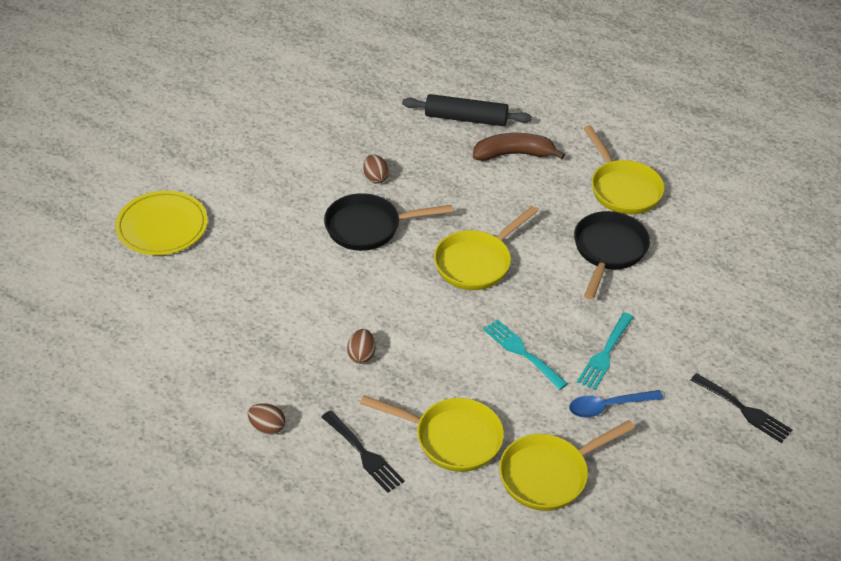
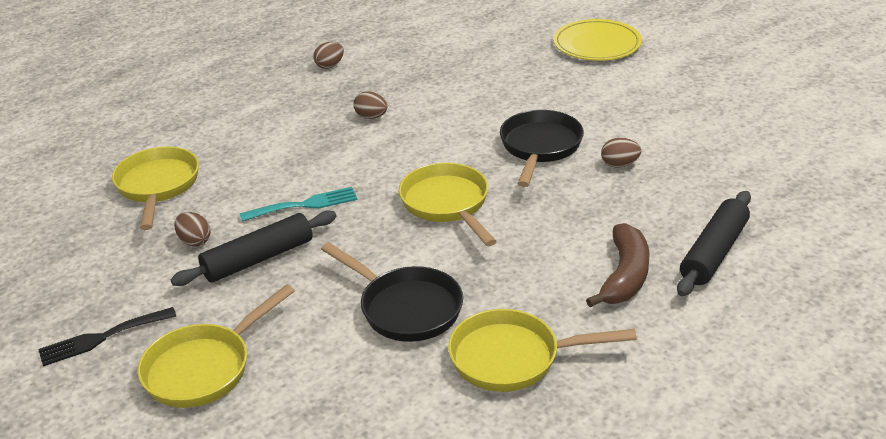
camera: 115 degrees right, 10 degrees down
(364, 454) = (266, 102): black fork -> none
(451, 438) = (242, 145): yellow pan -> yellow pan (204, 368)
(605, 354) = (258, 259): turquoise fork -> black rolling pin
(607, 406) = (194, 241): blue spoon -> brown egg

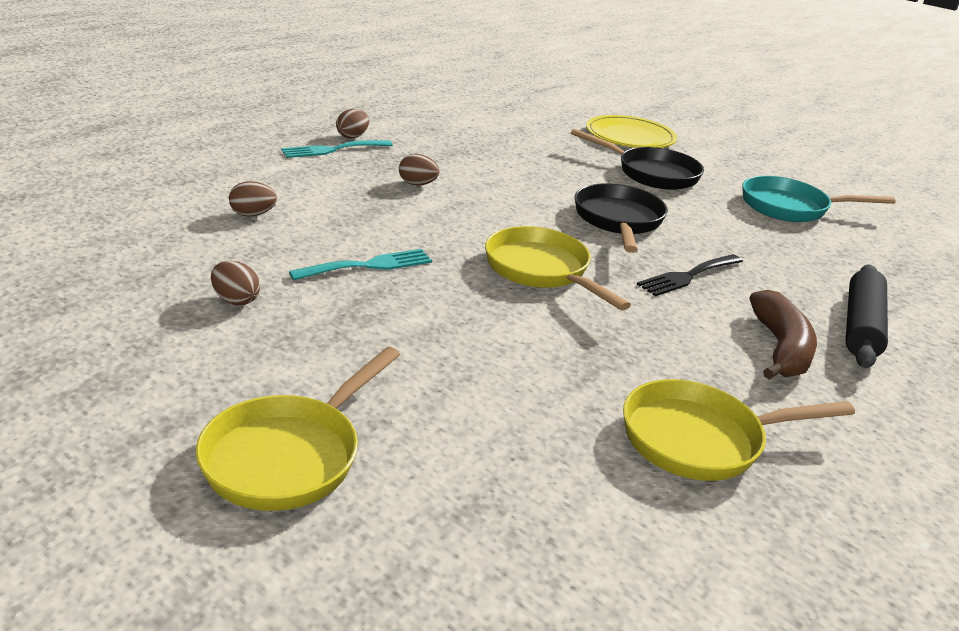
camera: 15 degrees left, 5 degrees down
(102, 338) = (125, 416): black fork -> black fork (688, 276)
(158, 186) = (171, 240): yellow pan -> none
(258, 259) = (327, 322): black rolling pin -> none
(308, 82) = (332, 150): none -> turquoise fork
(405, 308) = (539, 380): black pan -> black pan (651, 173)
(619, 165) = (711, 240): brown egg -> brown egg (253, 215)
(720, 122) = (790, 207): none -> turquoise pan

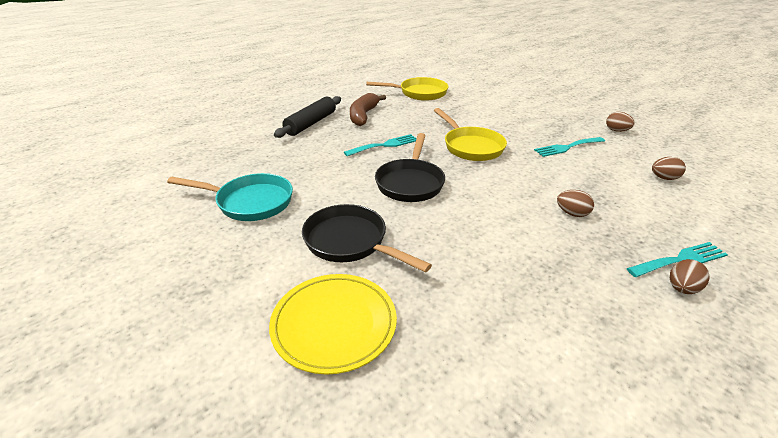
camera: 170 degrees left, 5 degrees up
(289, 455) = (553, 91): yellow pan -> none
(688, 276) = (385, 145): black fork -> turquoise fork

